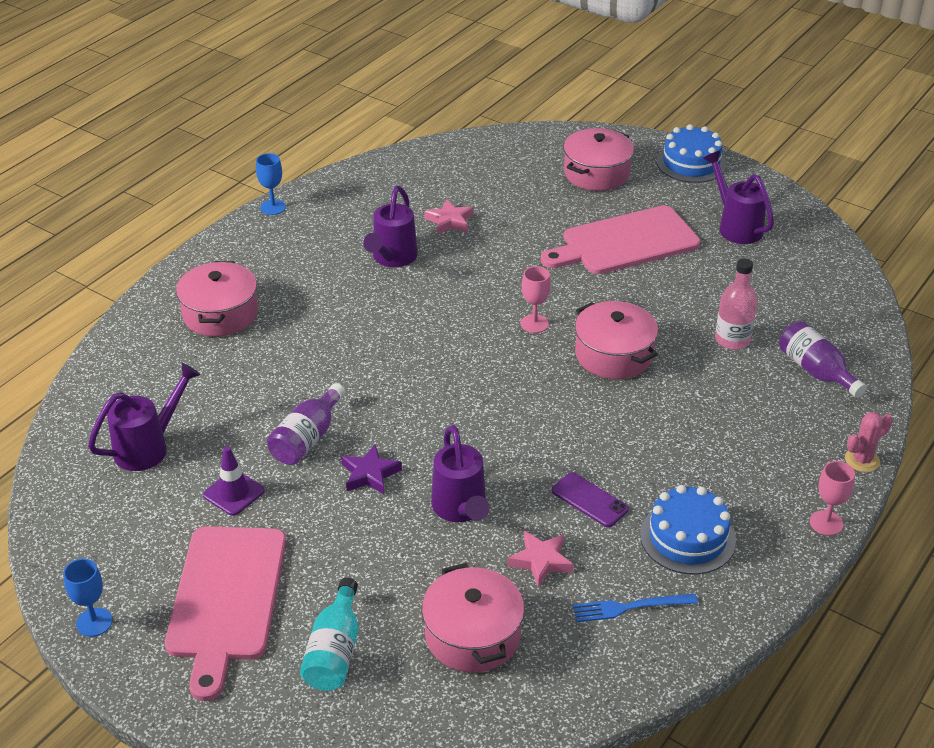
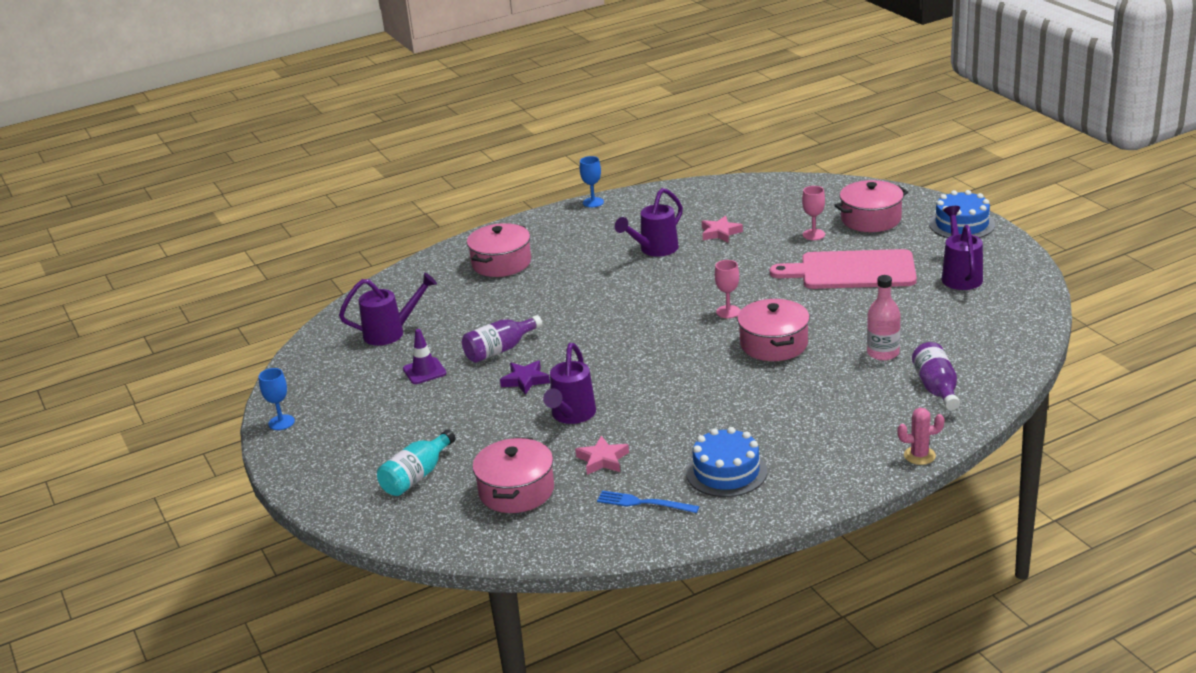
camera: 30 degrees right, 10 degrees down
(226, 599) = (371, 430): pink cutting board -> none
(589, 500) = (672, 431): purple phone -> none
(826, 523) = (848, 489): pink goblet -> pink goblet (813, 235)

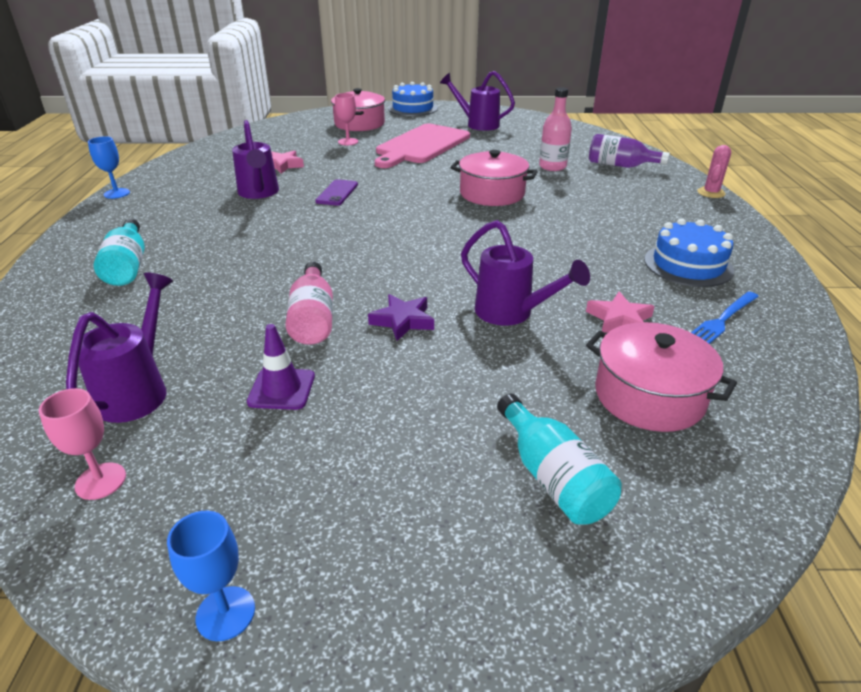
camera: 65 degrees left, 5 degrees up
(500, 350) = (313, 319): purple bottle -> pink bottle
(501, 263) = (128, 266): pink pot -> turquoise bottle
(692, 279) = (337, 193): none -> purple phone
(728, 312) = (415, 195): pink goblet -> pink goblet (100, 481)

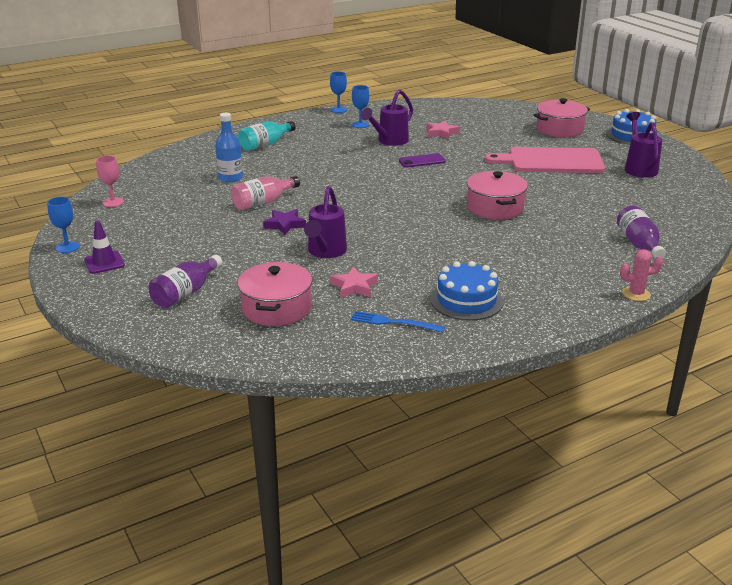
camera: 60 degrees right, 5 degrees down
(138, 390) = (171, 187): purple watering can -> none
(185, 194) = (360, 125): none -> blue goblet
(193, 323) = (230, 178): none -> blue bottle
(282, 389) = (197, 215): purple traffic cone -> purple traffic cone (104, 262)
(348, 142) = (516, 137): pink goblet -> none
(552, 166) = (588, 217): pink bottle -> none
(553, 477) = (185, 293): turquoise bottle -> purple bottle

